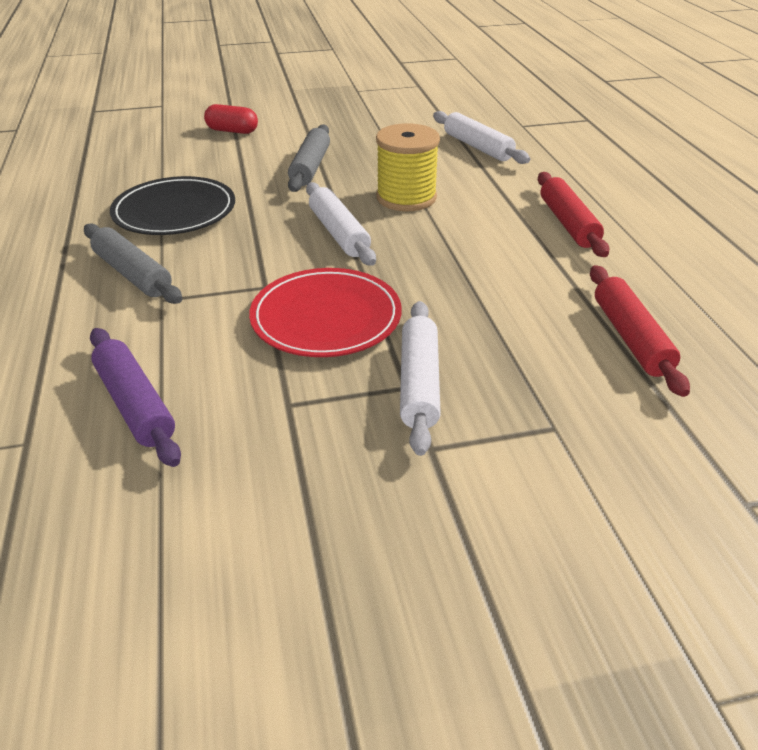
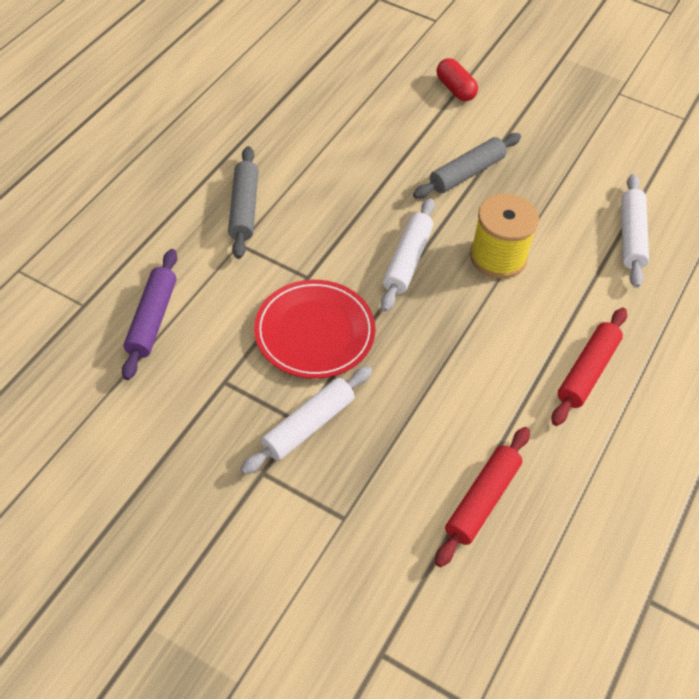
camera: 40 degrees right, 15 degrees up
(174, 211) = (324, 161): black plate -> none

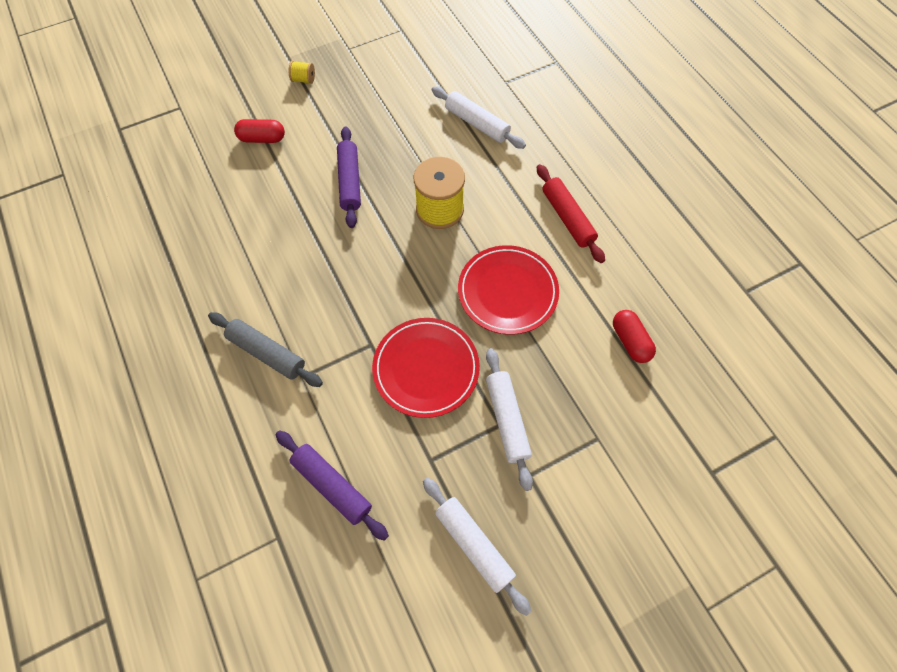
camera: 55 degrees left, 10 degrees up
(407, 260) = (403, 268): white rolling pin -> white rolling pin (474, 545)
(451, 359) = (507, 291): none -> red plate
(466, 173) = (350, 182): grey rolling pin -> purple rolling pin
(482, 500) = (630, 341): red rolling pin -> red capsule
(548, 81) = (303, 80): none -> yellow spool

